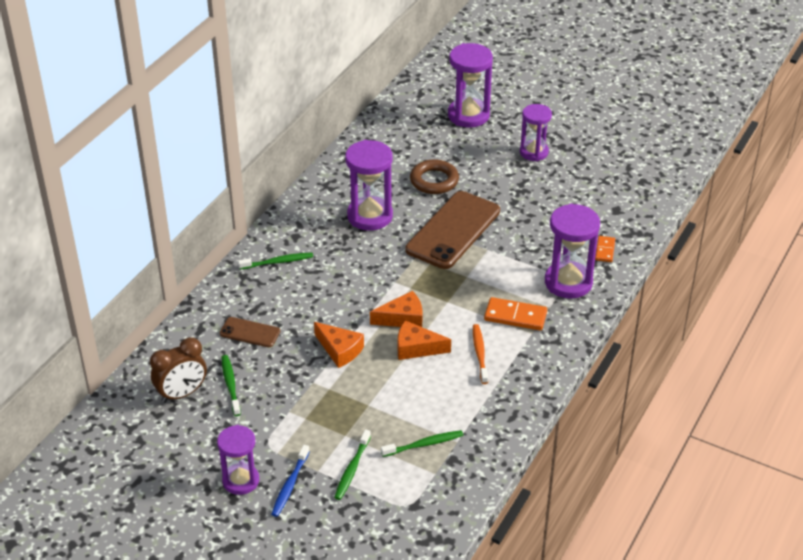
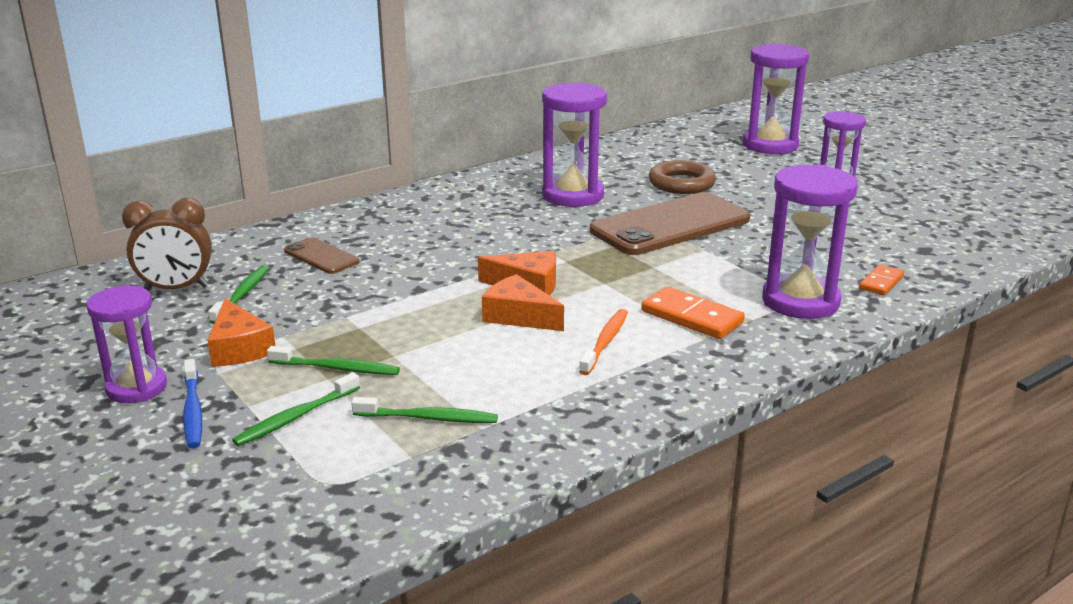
camera: 25 degrees right, 15 degrees down
(277, 262) = (422, 209): green toothbrush -> green toothbrush (336, 368)
(290, 485) = (193, 410): blue toothbrush -> blue toothbrush turned 60 degrees counterclockwise
(340, 350) = (414, 295): orange cheese -> orange cheese (239, 348)

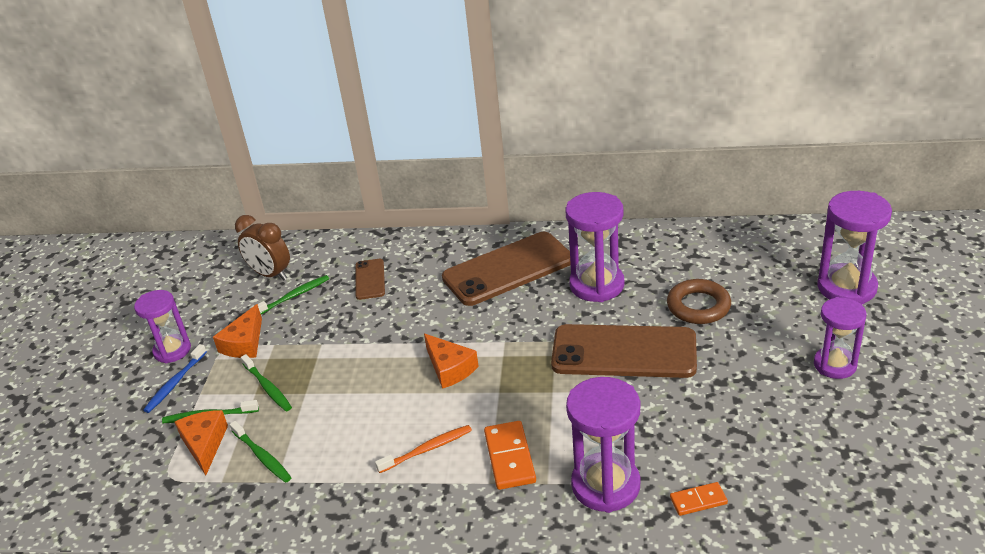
camera: 45 degrees right, 10 degrees up
(468, 209) = (508, 269): none -> brown phone
(519, 316) = (409, 396): orange cheese -> orange cheese (204, 444)

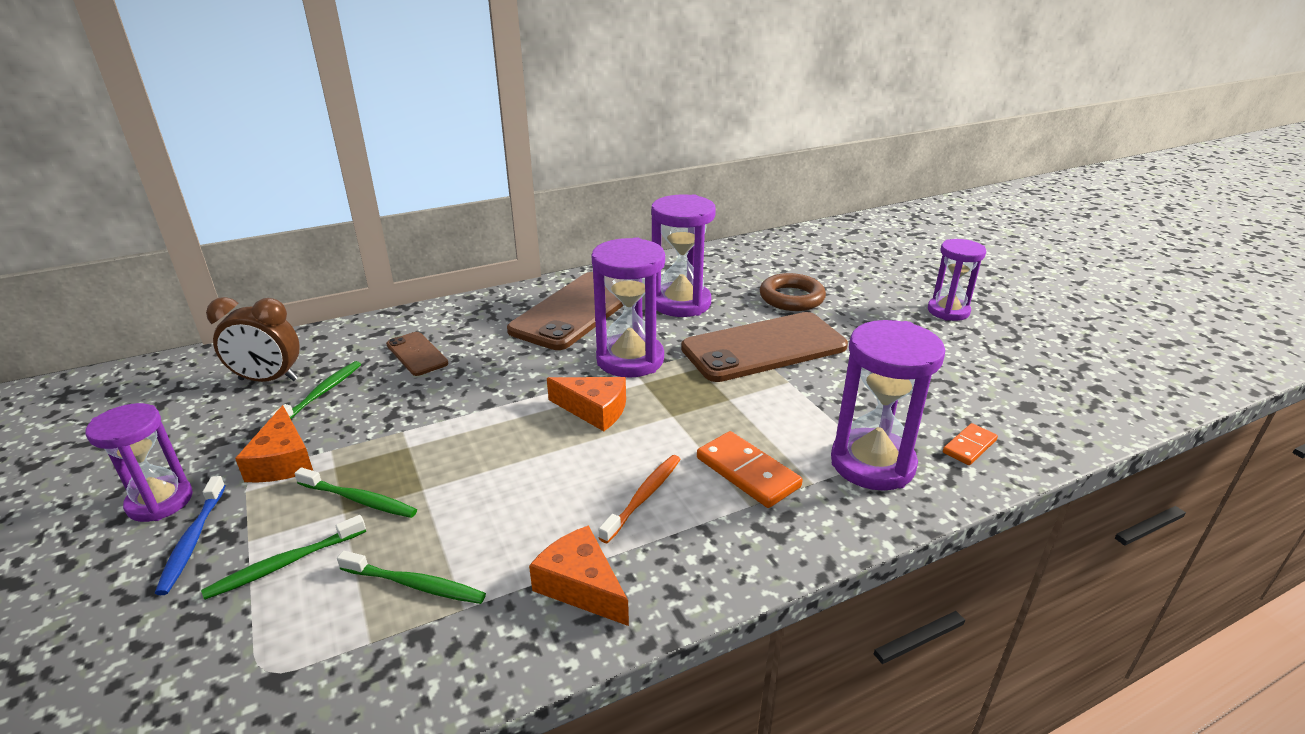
camera: 35 degrees left, 5 degrees down
(204, 444) = (303, 603): orange cheese -> orange cheese (581, 586)
(846, 287) = (892, 260): purple hourglass -> purple hourglass (630, 360)

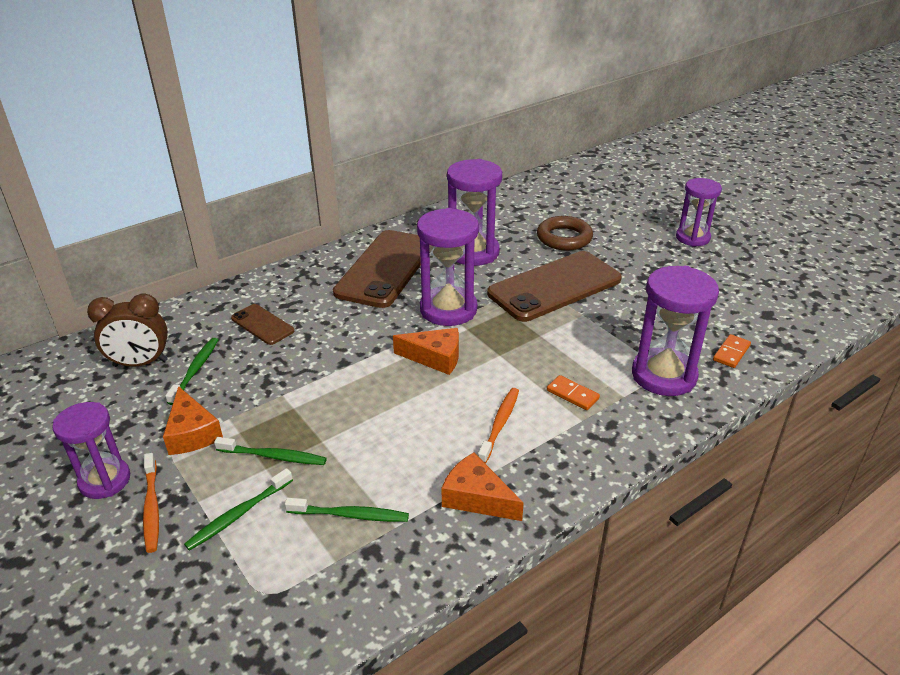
camera: 10 degrees left, 5 degrees up
(193, 540) = (152, 507): blue toothbrush -> orange toothbrush
(747, 472) = (572, 394): orange domino -> orange domino, size x0.61

